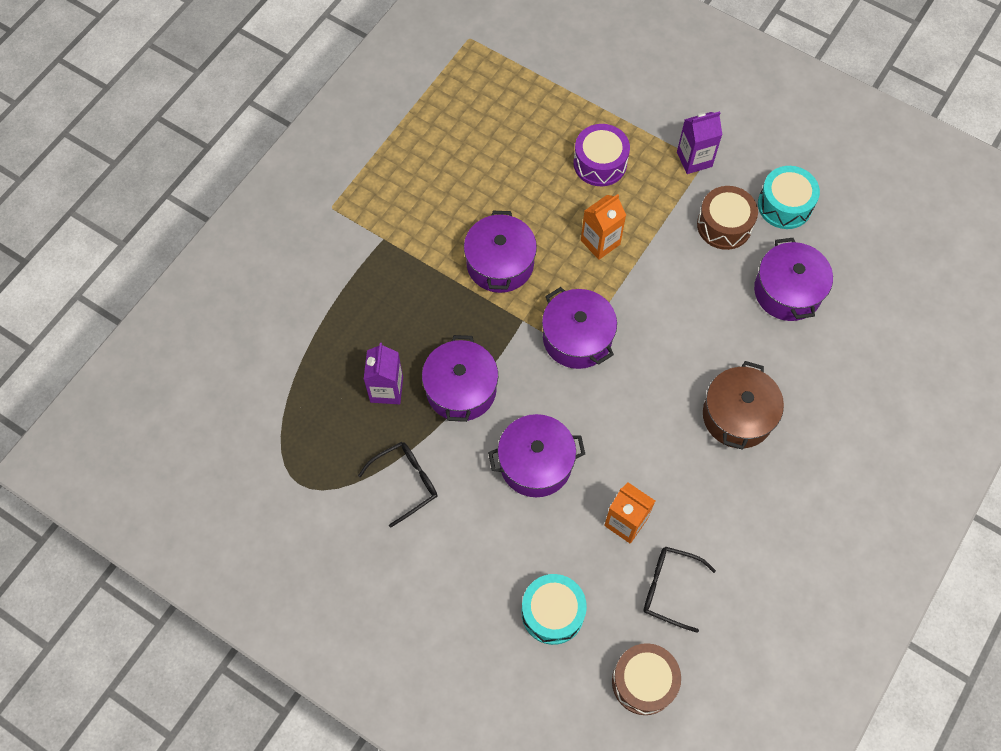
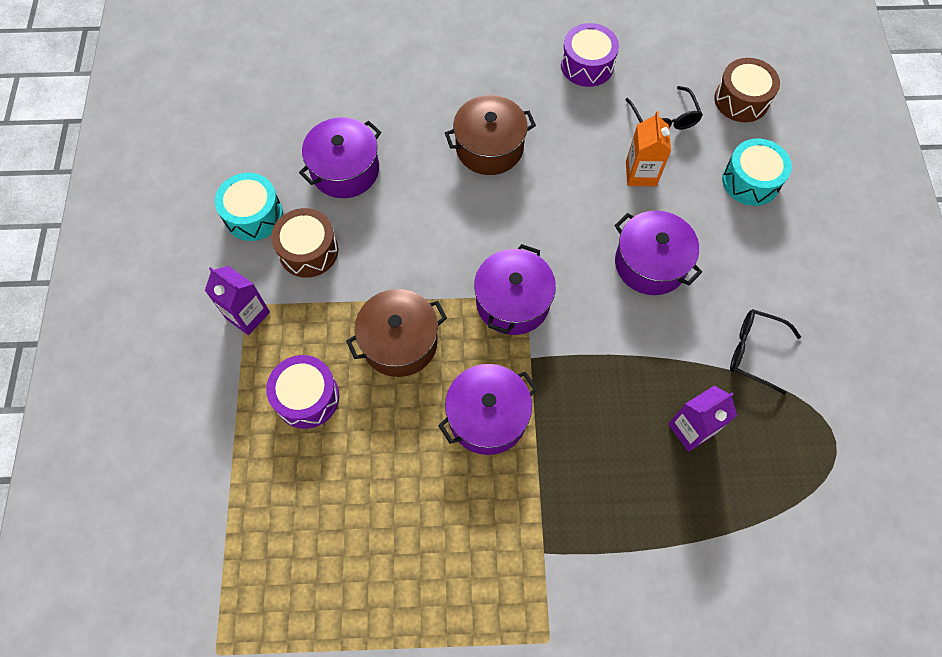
camera: 125 degrees left, 0 degrees up
(461, 389) = (637, 365): purple pot -> none
(600, 242) = (399, 342): orange carton -> brown pot
(779, 566) = (587, 65): none -> purple drum

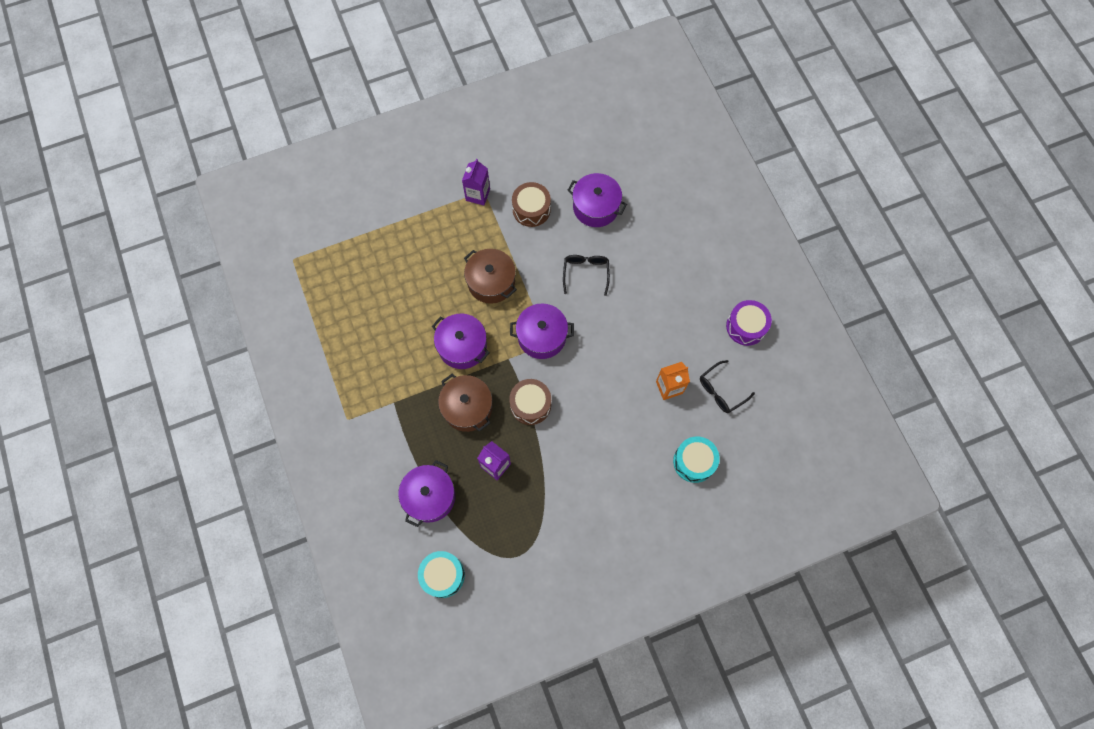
camera: 70 degrees right, 5 degrees up
(253, 215) = (543, 170): turquoise drum -> turquoise drum (442, 575)
(307, 397) = (440, 246): purple drum -> none
(489, 147) = (649, 286): brown pot -> brown pot (467, 407)
(650, 263) = (601, 411): purple pot -> purple pot (429, 496)
(741, 100) = (762, 440): brown drum -> brown drum (530, 405)
(754, 352) = (562, 492): black glasses -> black glasses (586, 273)

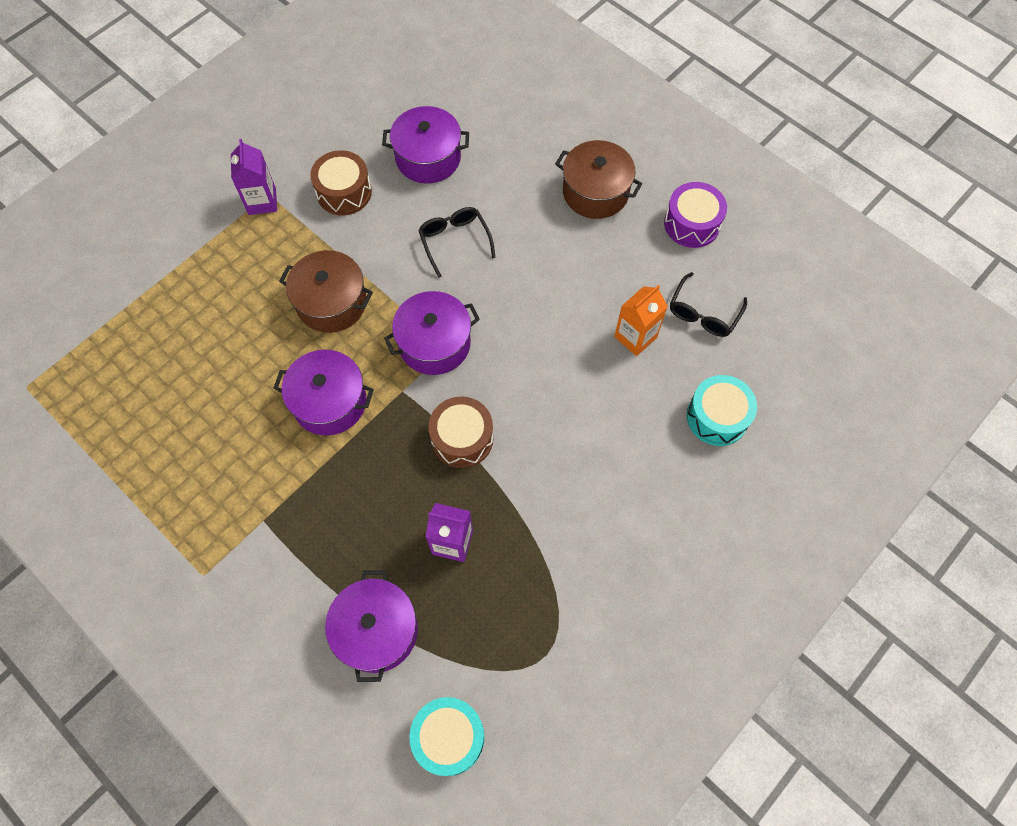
camera: 25 degrees left, 5 degrees down
(467, 407) = (375, 481): brown pot -> brown pot (595, 192)

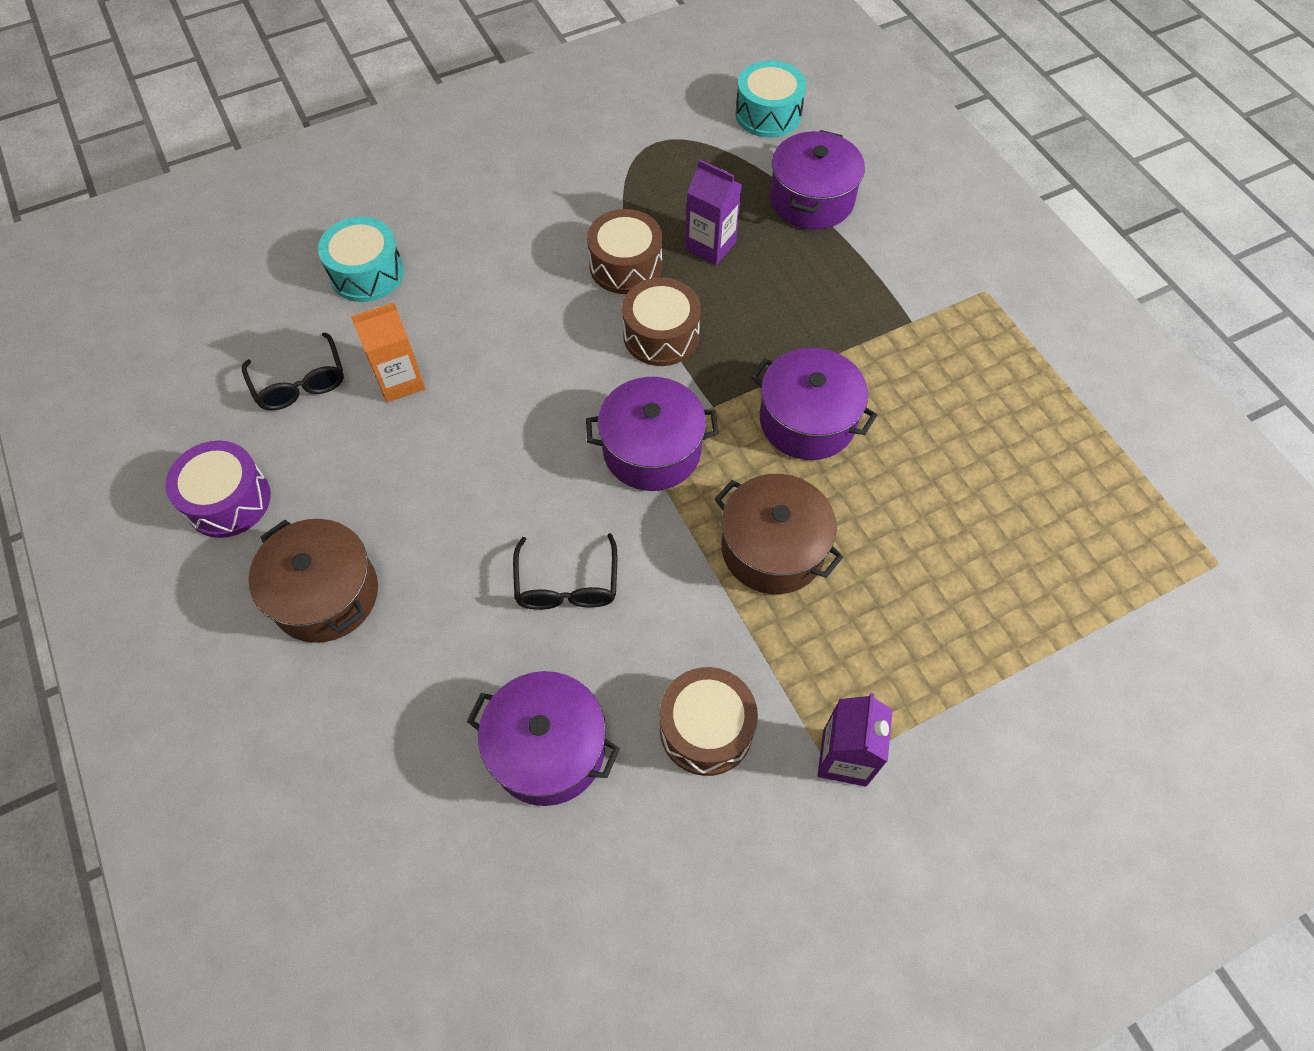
camera: 160 degrees left, 5 degrees down
(516, 496) = (625, 265): none -> brown drum
(703, 313) = (300, 382): black glasses -> black glasses turned 105 degrees clockwise

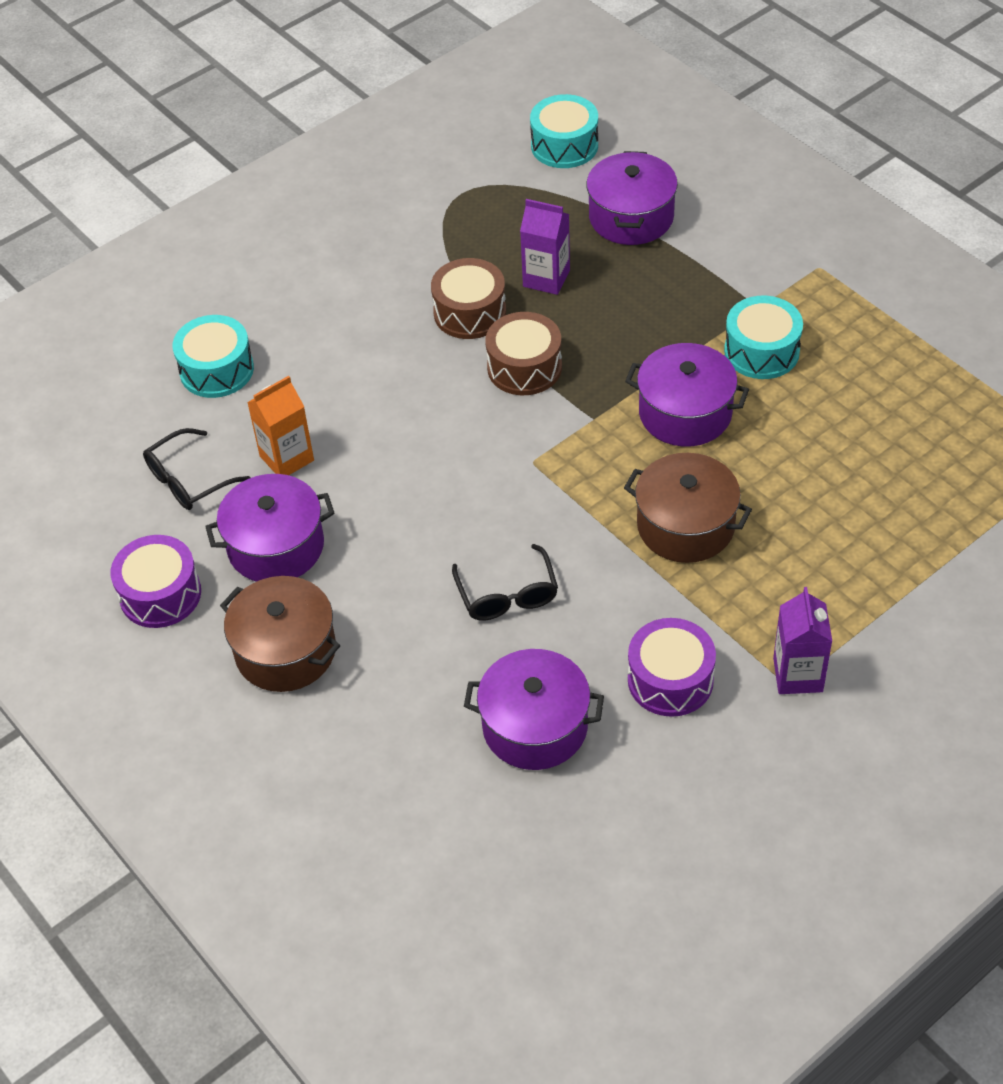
camera: 10 degrees left, 10 degrees down
(300, 382) = (189, 480): black glasses -> black glasses turned 90 degrees clockwise
(652, 450) = (548, 468): purple pot -> purple pot (276, 546)
(706, 729) = (670, 680): brown drum -> purple drum
(903, 370) = (761, 351): none -> turquoise drum

